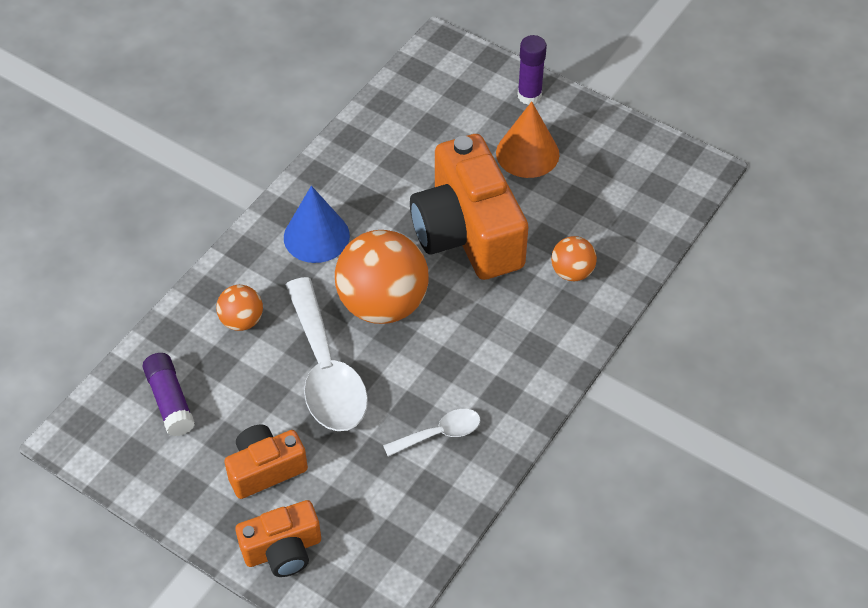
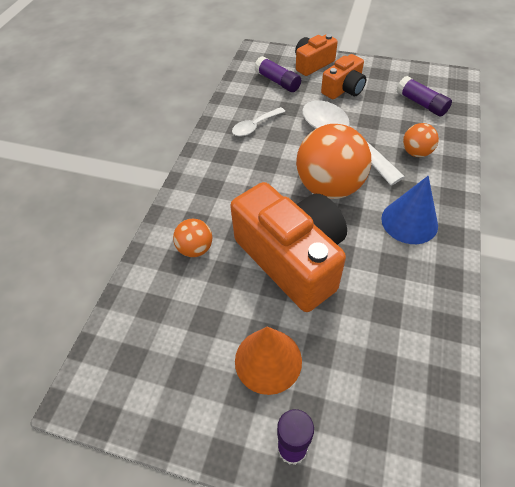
camera: 165 degrees right, 0 degrees up
(364, 523) = (277, 81): none -> purple glue stick

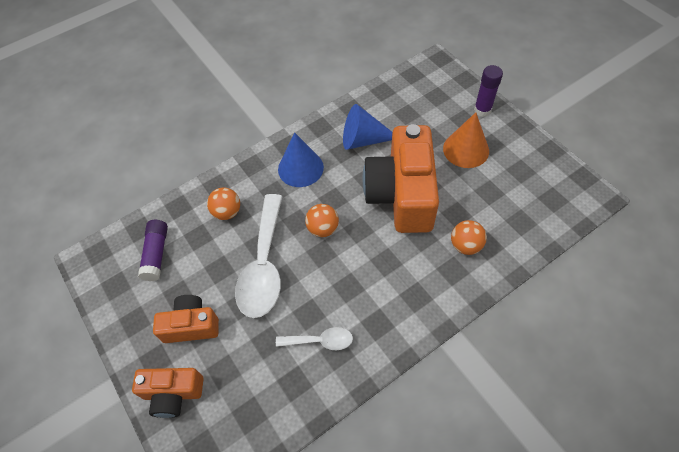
camera: 140 degrees left, 5 degrees up
(277, 81) = (237, 394): purple glue stick -> none
(329, 187) = (323, 228): orange ball -> orange ball, size x0.49
(388, 292) = (363, 140): none -> blue cone

